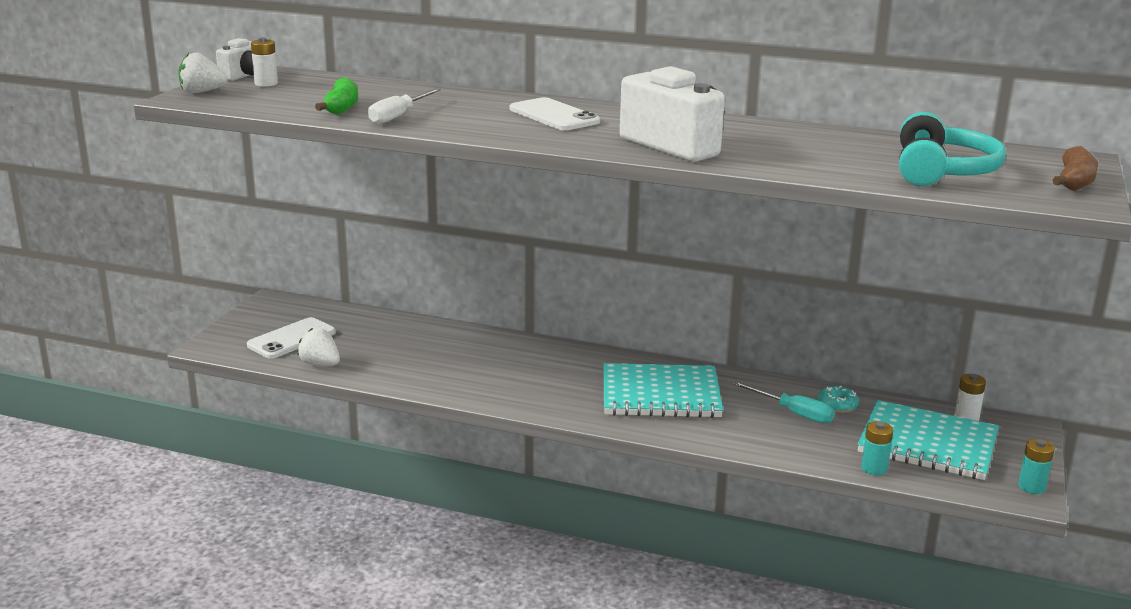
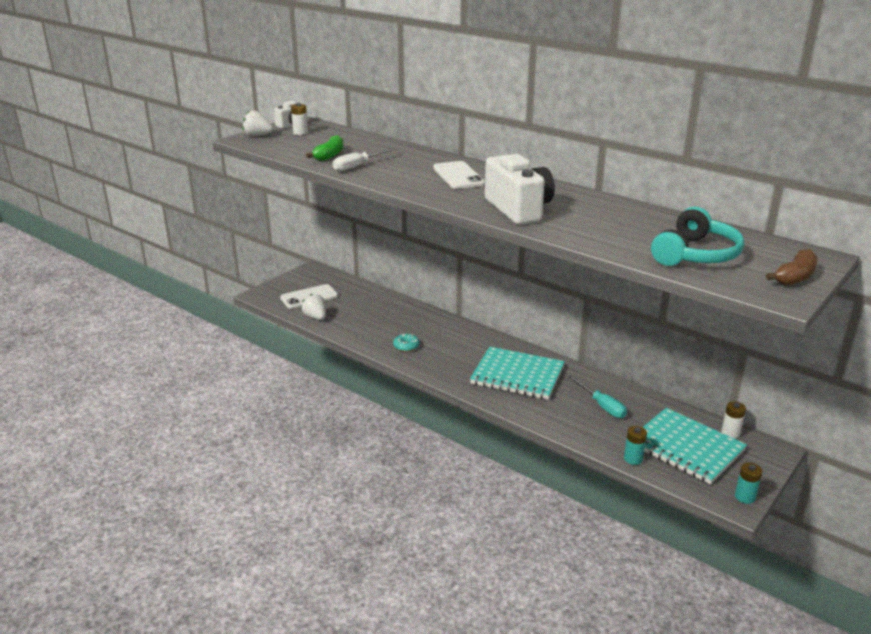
camera: 20 degrees right, 5 degrees up
(837, 405) = (638, 405): turquoise donut -> turquoise donut (406, 346)

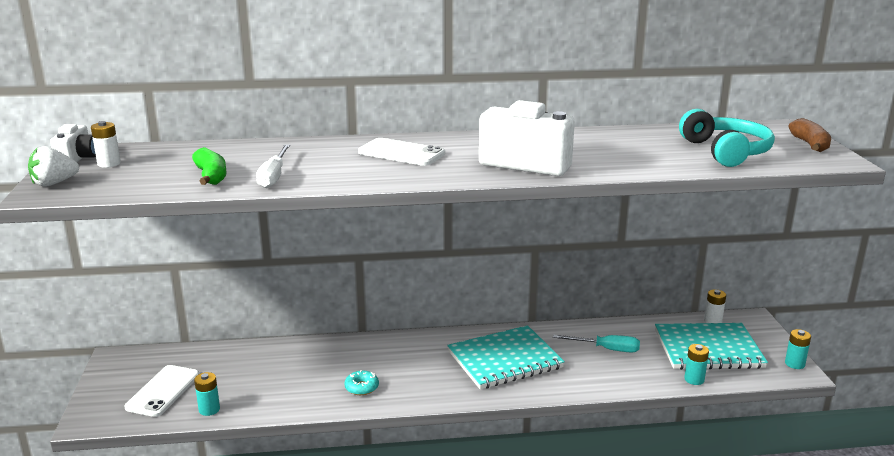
camera: 45 degrees left, 5 degrees down
(315, 317) = (209, 409): white strawberry -> turquoise battery

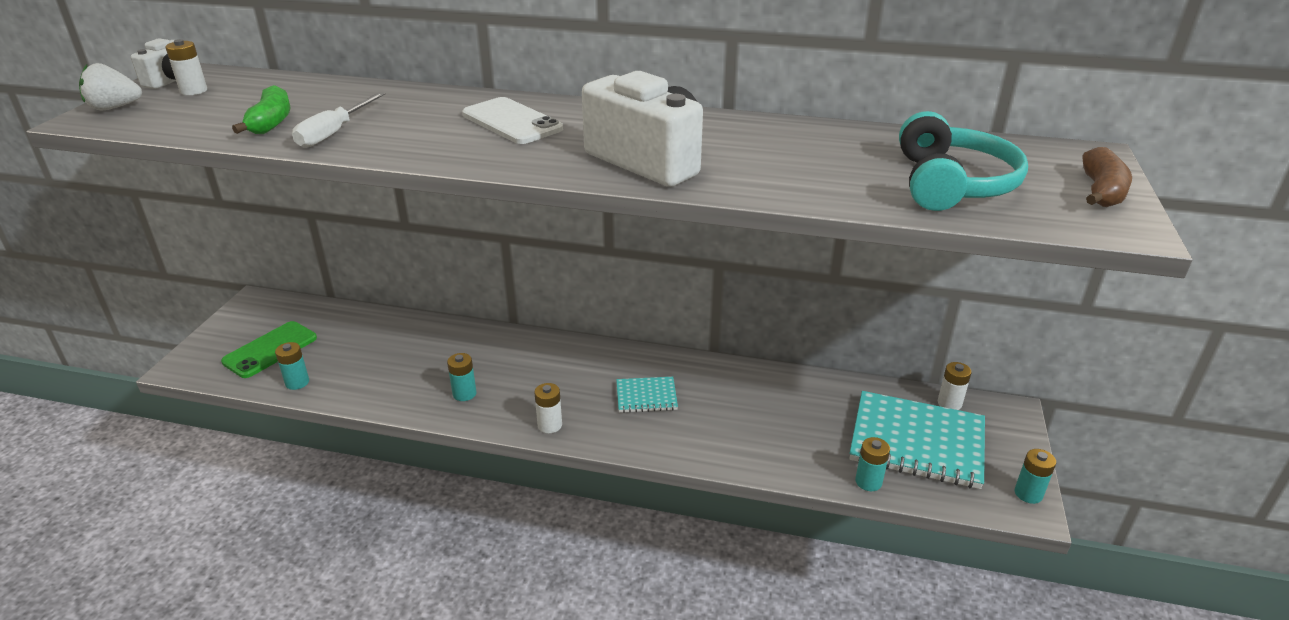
camera: 20 degrees right, 10 degrees up
(163, 391) = (270, 350): white phone -> green phone
(361, 387) = (464, 394): turquoise donut -> turquoise battery
(446, 394) = (549, 425): none -> white battery
(505, 360) = (646, 396): turquoise notebook -> turquoise notebook, size x0.50
(606, 349) = (780, 410): turquoise screwdriver -> none

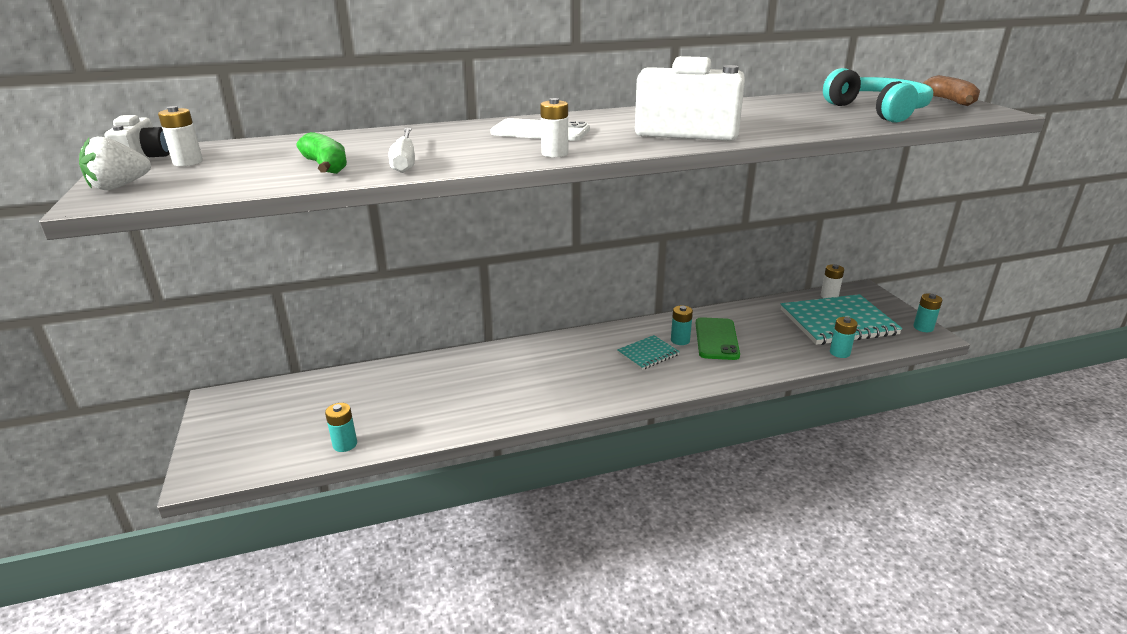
camera: 30 degrees left, 5 degrees down
(270, 350) = (284, 430): green phone -> green phone (716, 339)
(464, 394) = (509, 399): turquoise battery -> turquoise battery (680, 340)
(549, 425) = (602, 396): white battery -> white battery (555, 153)

